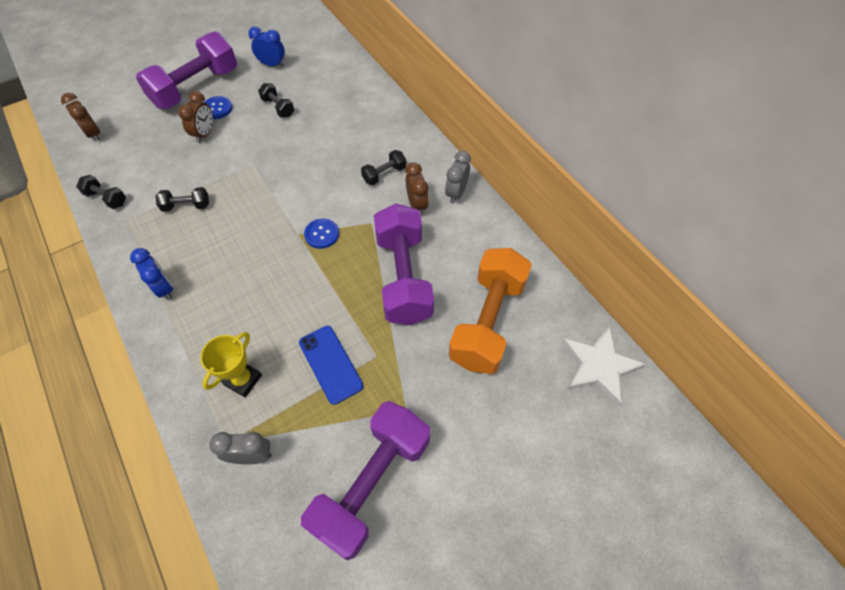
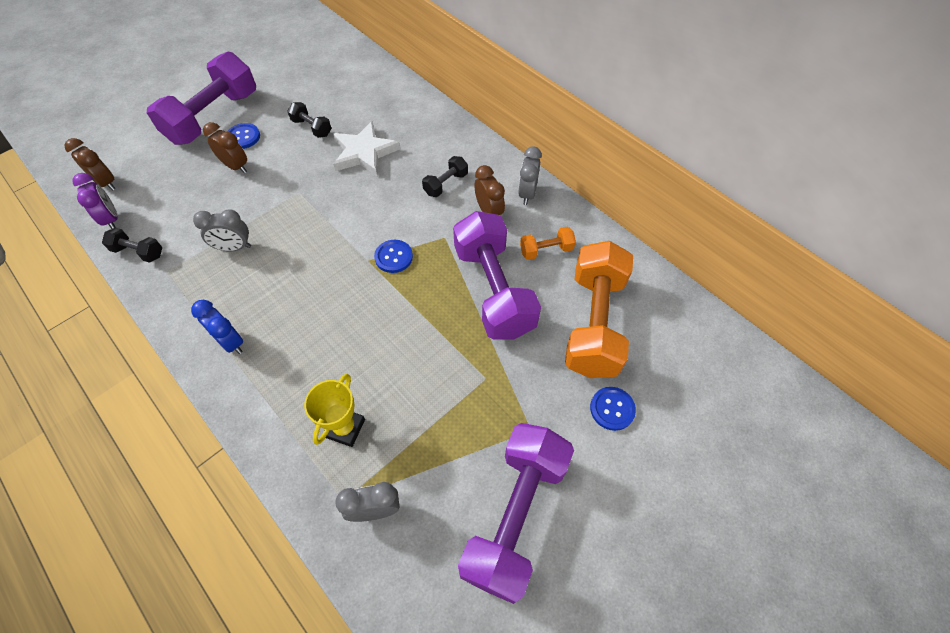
camera: 10 degrees left, 0 degrees up
(91, 167) = (111, 219): none -> purple clock
(186, 206) = (234, 248): black dumbbell -> grey clock
(205, 134) = (236, 166): brown clock -> brown clock turned 60 degrees counterclockwise
(272, 65) = (294, 83): blue clock -> none
(330, 364) = (438, 395): blue phone -> none
(460, 248) = (546, 250): none -> orange dumbbell
(484, 403) = (612, 409): none -> blue button
(598, 367) = (719, 352): white star -> white star (364, 152)

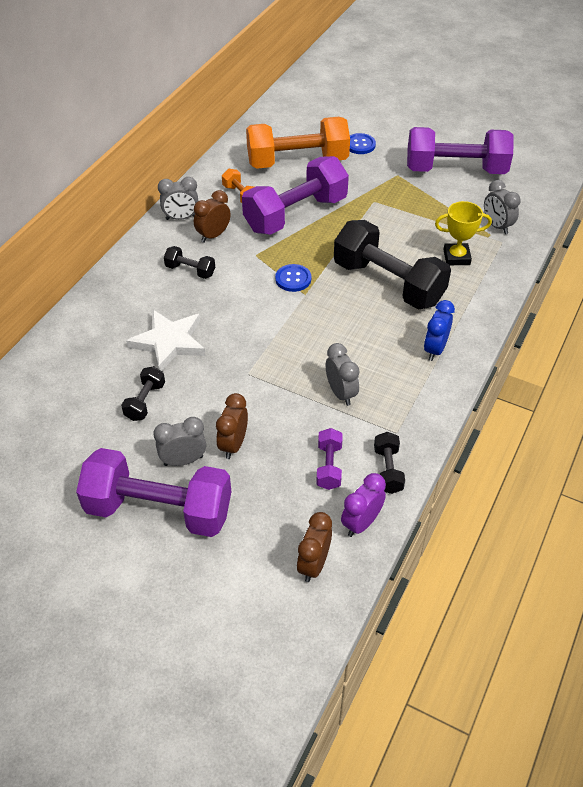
camera: 110 degrees left, 10 degrees down
(172, 216) = (329, 466): none -> purple dumbbell
(243, 137) = (183, 460): blue button -> grey clock
(343, 338) = (388, 283): none -> black dumbbell

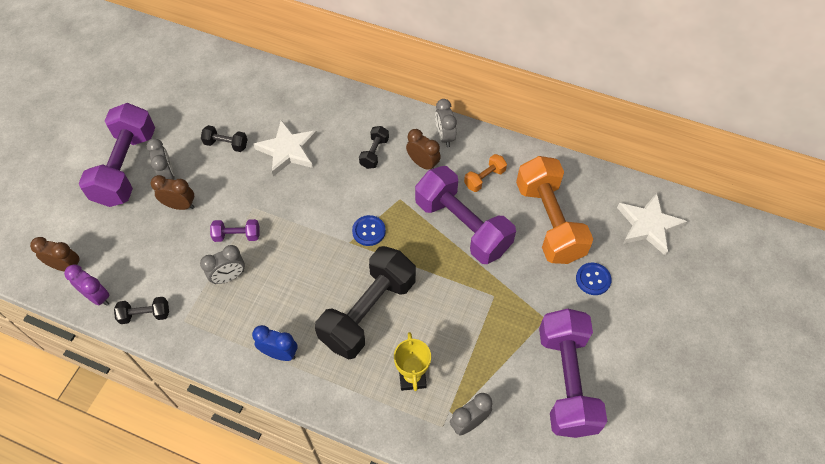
camera: 85 degrees right, 10 degrees up
(308, 110) = (648, 225): none -> white star
(329, 466) = (153, 272): purple dumbbell -> purple dumbbell (237, 235)

